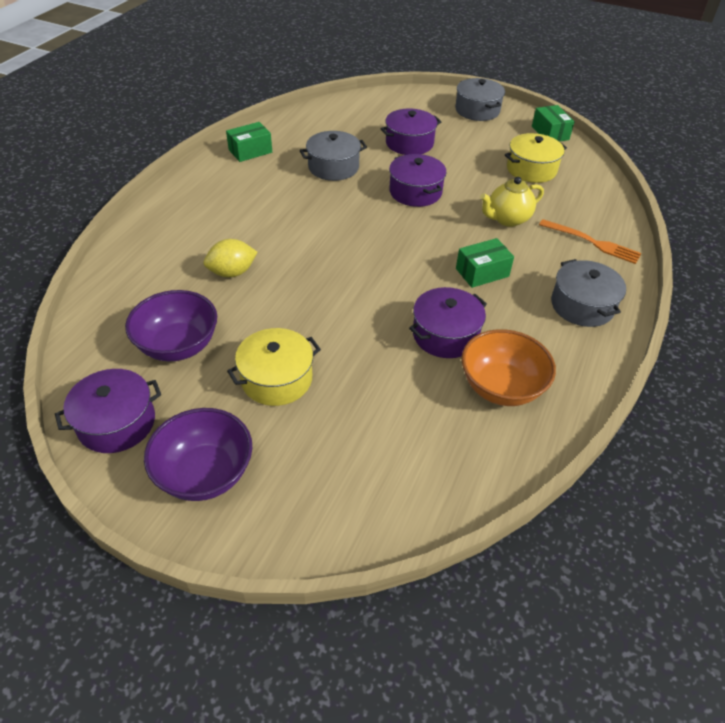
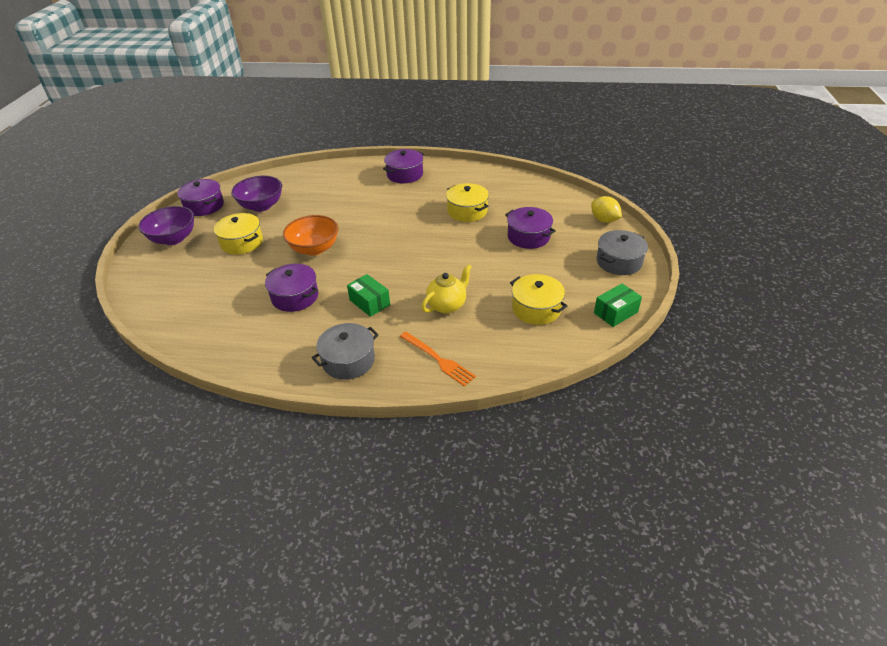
camera: 75 degrees right, 5 degrees down
(232, 272) = (329, 205): yellow lemon -> yellow lemon (604, 220)
(250, 151) = (464, 175): green box -> none
(333, 167) = (467, 211): grey pot -> yellow pot
(415, 192) = (458, 253): purple pot -> purple pot (405, 174)
(501, 387) = (249, 329): orange bowl -> orange bowl (314, 249)
(507, 219) = (447, 305): yellow teapot -> yellow teapot turned 90 degrees clockwise
(593, 243) = (439, 360): orange fork -> orange fork turned 60 degrees counterclockwise

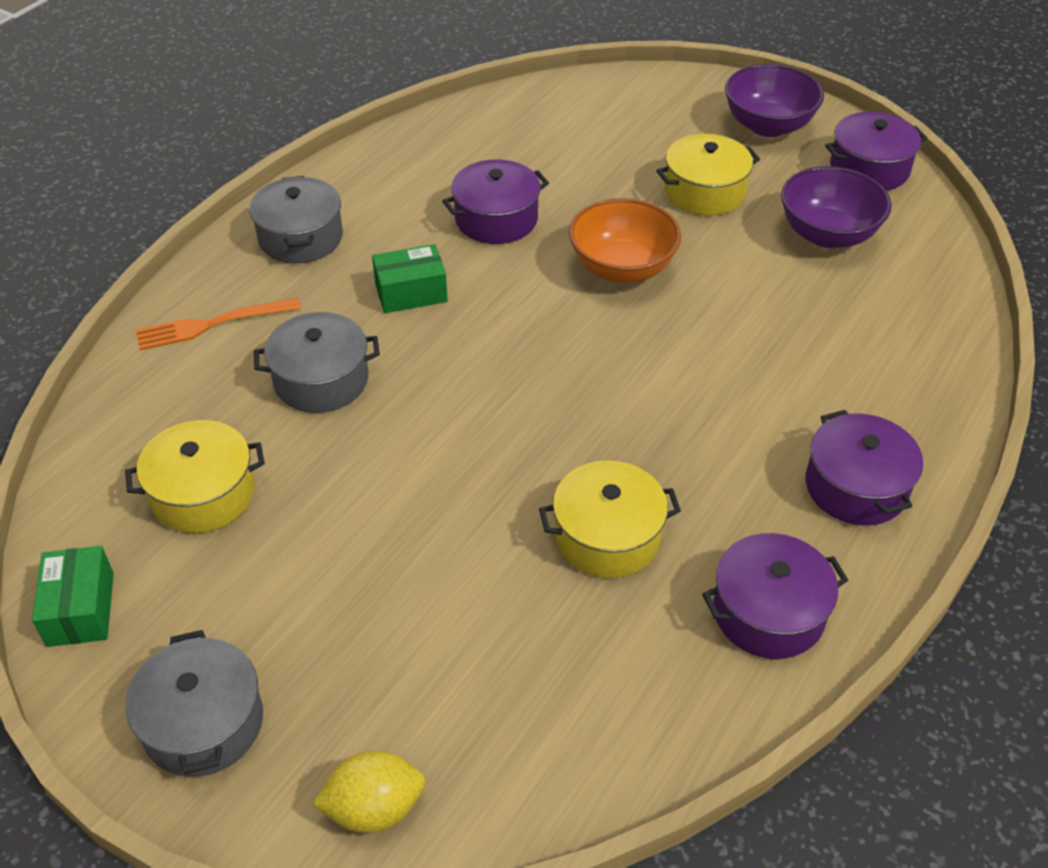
camera: 115 degrees right, 5 degrees up
(447, 305) = (321, 380): yellow teapot -> grey pot
(528, 237) = (425, 601): purple pot -> purple pot (768, 613)

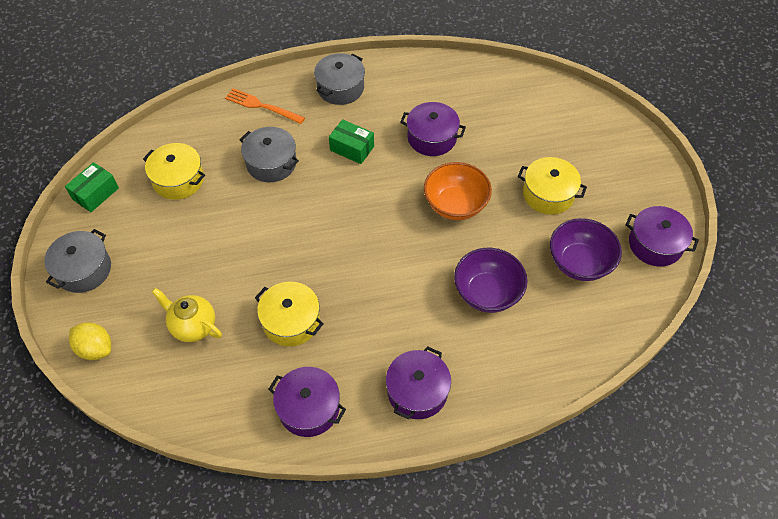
camera: 45 degrees right, 10 degrees up
(484, 652) = (193, 326): none -> yellow teapot
(768, 126) = (633, 181): purple bowl -> purple bowl (487, 293)

